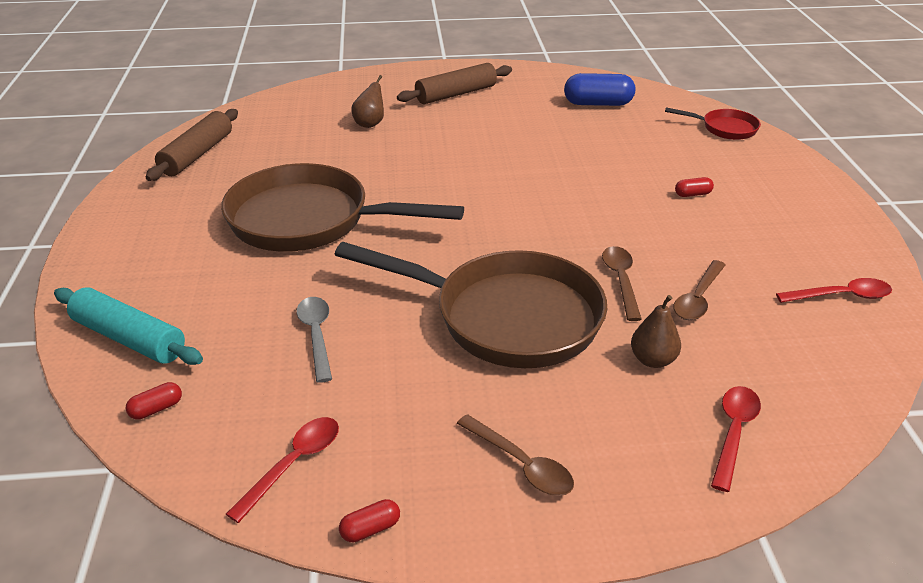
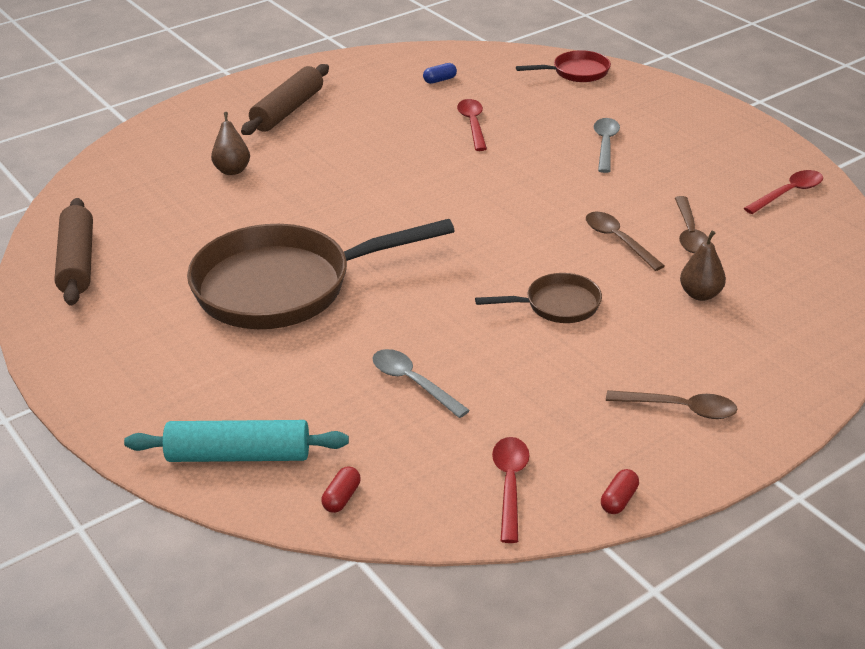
camera: 30 degrees left, 0 degrees up
(506, 317) = (557, 305): brown pan -> brown pan, size x0.46
(598, 104) = (440, 80): blue capsule -> blue capsule, size x0.47
(692, 194) = (605, 144): red capsule -> grey spoon
(734, 432) = (801, 324): red spoon -> red spoon (473, 124)

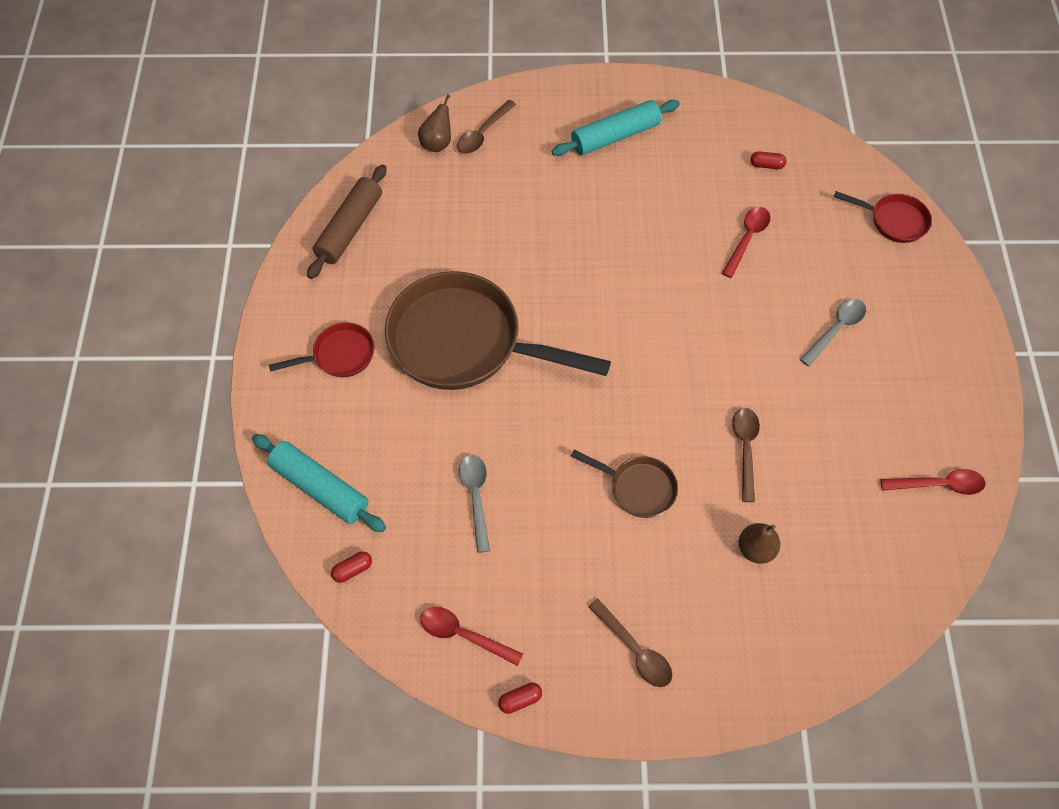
camera: 35 degrees right, 25 degrees up
(158, 351) = (339, 355): none -> red pan
(232, 169) = (522, 186): brown pear -> brown pear (437, 143)
(287, 110) = (615, 136): brown rolling pin -> turquoise rolling pin
(440, 80) = (766, 165): blue capsule -> red capsule
(510, 484) = (463, 634): red spoon -> red spoon turned 105 degrees counterclockwise
(689, 233) = (809, 478): brown spoon -> brown spoon (482, 134)

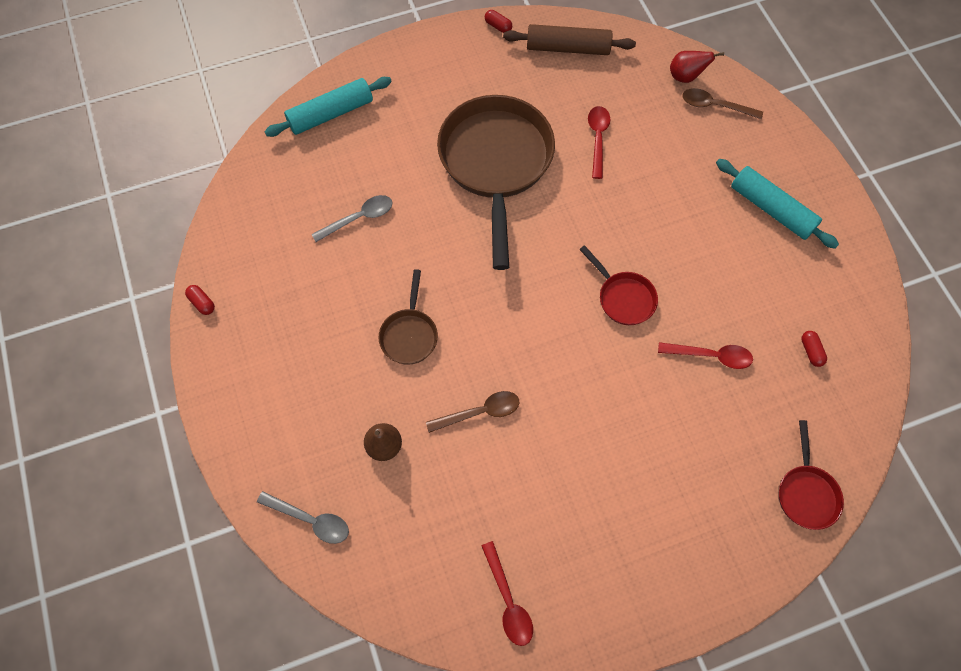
camera: 70 degrees right, 5 degrees up
(320, 487) = (331, 114): turquoise rolling pin -> turquoise rolling pin turned 45 degrees clockwise
(339, 355) = (447, 84): red pan -> red pan (623, 297)
(352, 570) = (272, 158): red capsule -> red capsule (498, 26)
(437, 143) = (685, 77): brown pear -> red pear
(463, 634) = (243, 247): red spoon -> red spoon (597, 138)
(635, 650) = (264, 374): brown spoon -> none
(836, 329) = (644, 464): grey spoon -> grey spoon (311, 520)

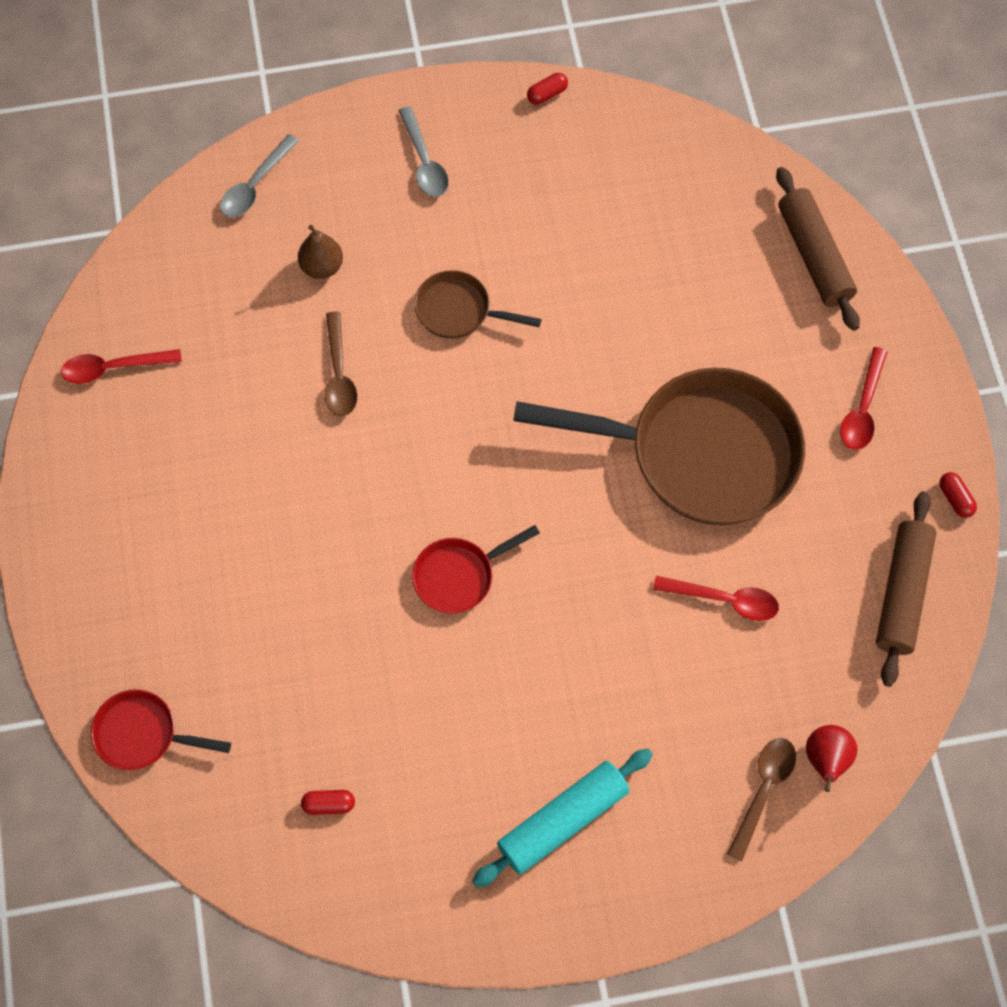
camera: 100 degrees right, 0 degrees up
(331, 114) = (814, 256): turquoise rolling pin -> brown rolling pin
(359, 218) = (638, 273): grey spoon -> grey spoon (424, 162)
(498, 26) = (955, 499): red capsule -> red capsule turned 75 degrees counterclockwise
(711, 356) = (351, 668): red spoon -> red spoon (862, 409)

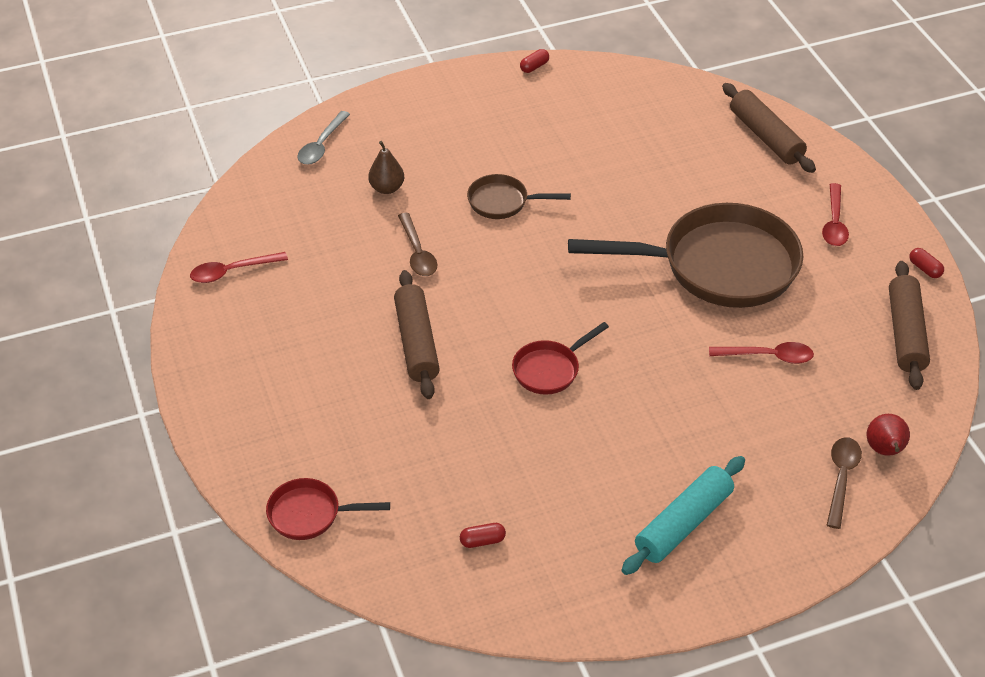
camera: 10 degrees left, 20 degrees down
(311, 510) = (417, 342): none -> brown rolling pin
(424, 162) = (451, 116): grey spoon -> none

